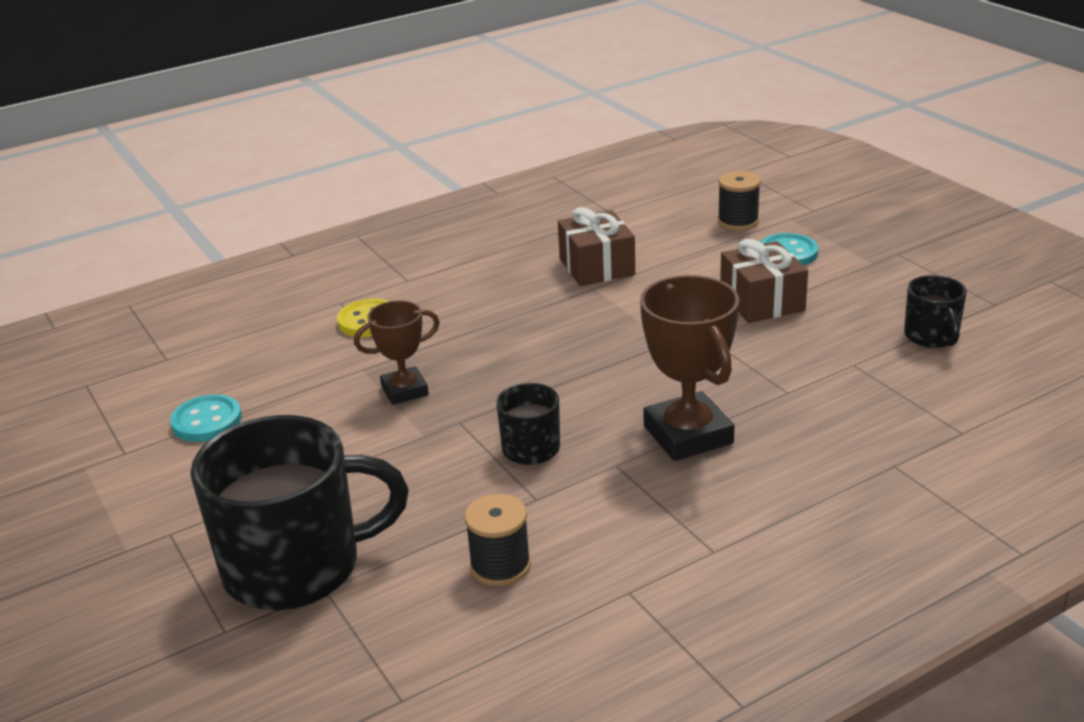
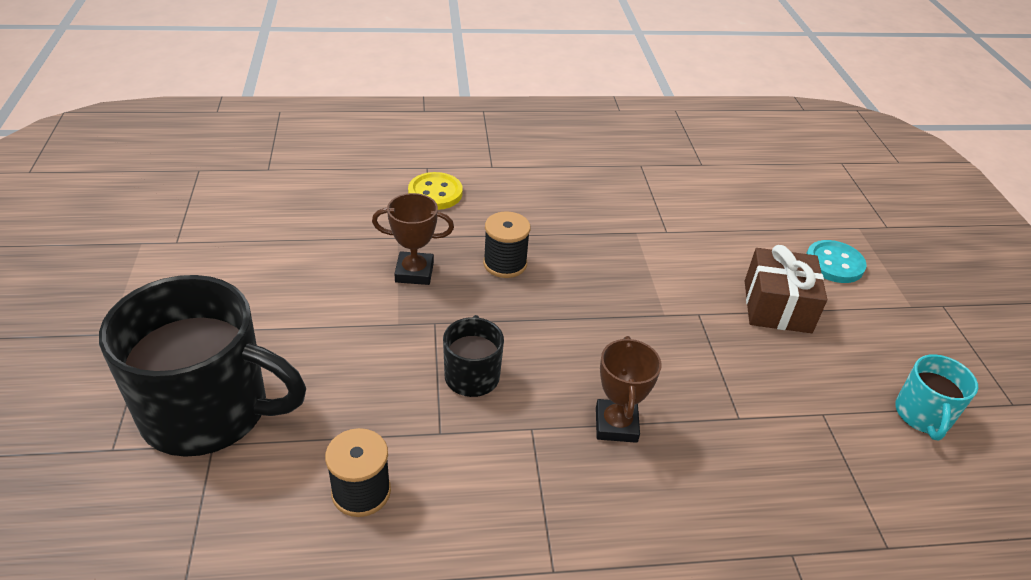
camera: 20 degrees right, 10 degrees up
(207, 421) = (252, 238): turquoise button -> none
(596, 267) = (652, 212): brown gift -> none
(688, 435) = (616, 425): brown trophy -> brown trophy, size x0.61
(738, 221) = (808, 213): black spool -> black spool (505, 264)
(931, 336) = (922, 415): black mug -> turquoise mug

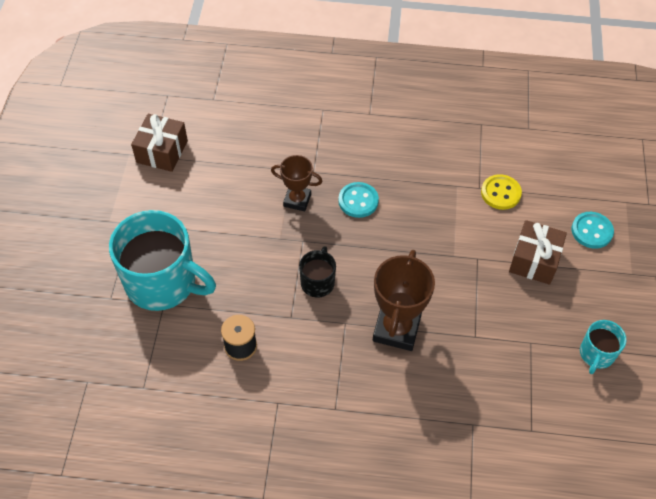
camera: 15 degrees right, 15 degrees up
(194, 234) = (162, 151): none -> brown gift
(208, 411) = (162, 282): black mug -> turquoise mug
(435, 193) = (324, 134): yellow button -> yellow button (500, 193)
(505, 264) = (358, 201): black spool -> turquoise button
(616, 425) = (396, 329): brown trophy -> brown trophy, size x1.63

